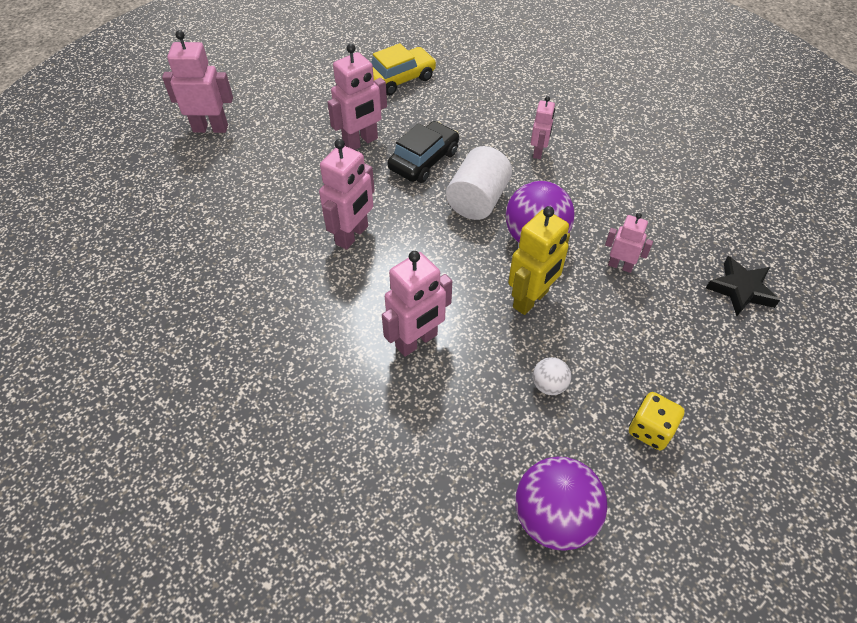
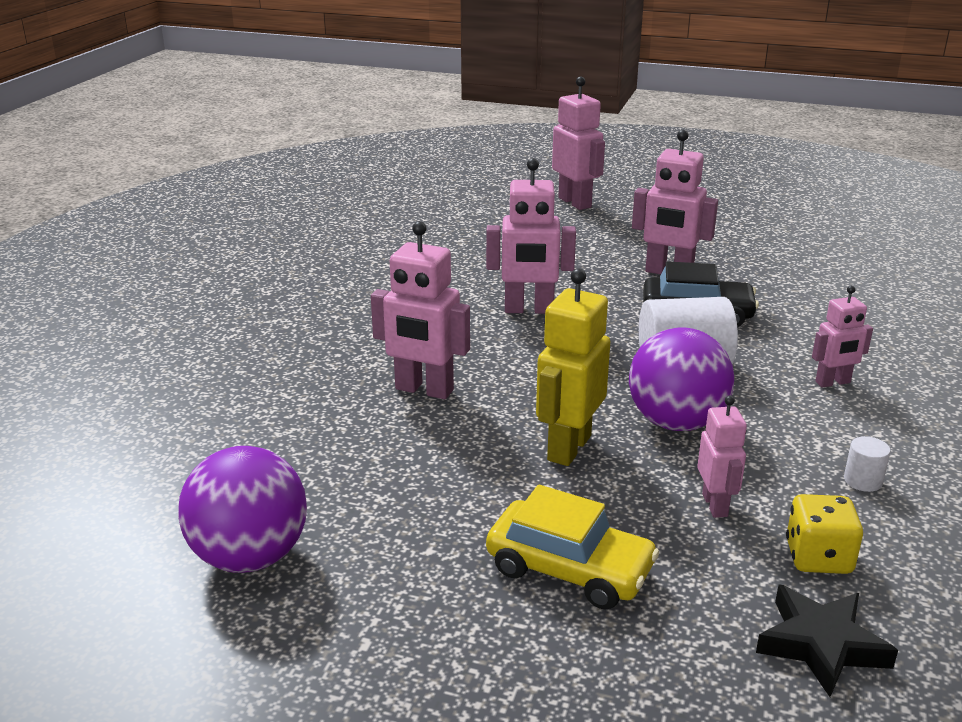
camera: 60 degrees right, 25 degrees down
(400, 79) = (804, 262): yellow car -> yellow car (569, 569)
(531, 299) = (568, 448): yellow robot -> yellow robot turned 105 degrees clockwise
(549, 385) = (445, 499): white ball -> none
(631, 197) = (862, 481): none -> white cylinder
(650, 430) = (447, 608): yellow dice -> yellow dice (818, 557)

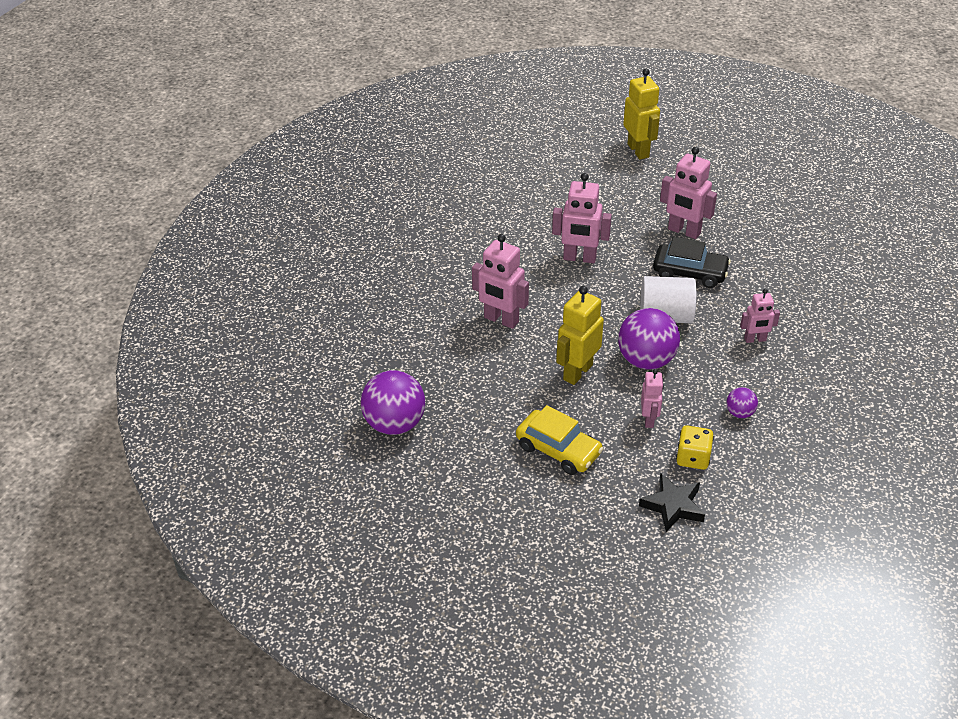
camera: 10 degrees right, 15 degrees up
(575, 202) = (638, 151): pink robot -> yellow robot
(862, 481) = (740, 413): white cylinder -> purple ball

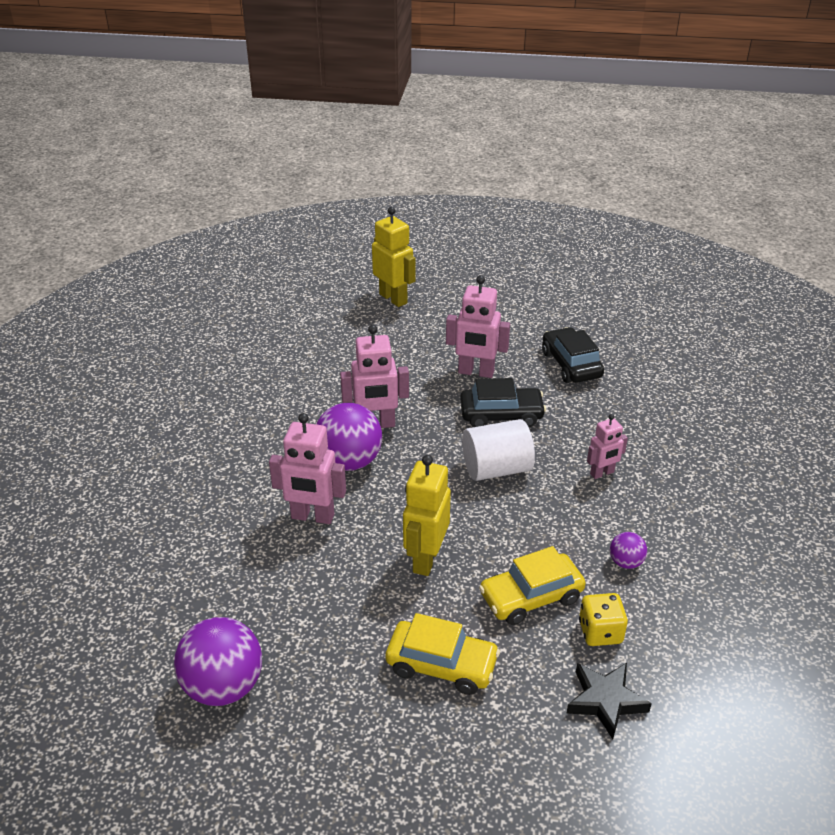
camera: 20 degrees left, 5 degrees down
(646, 360) = (497, 525): purple ball -> purple ball (349, 461)
(649, 419) = (531, 597): pink robot -> yellow car
(773, 242) = (571, 364): none -> black car

